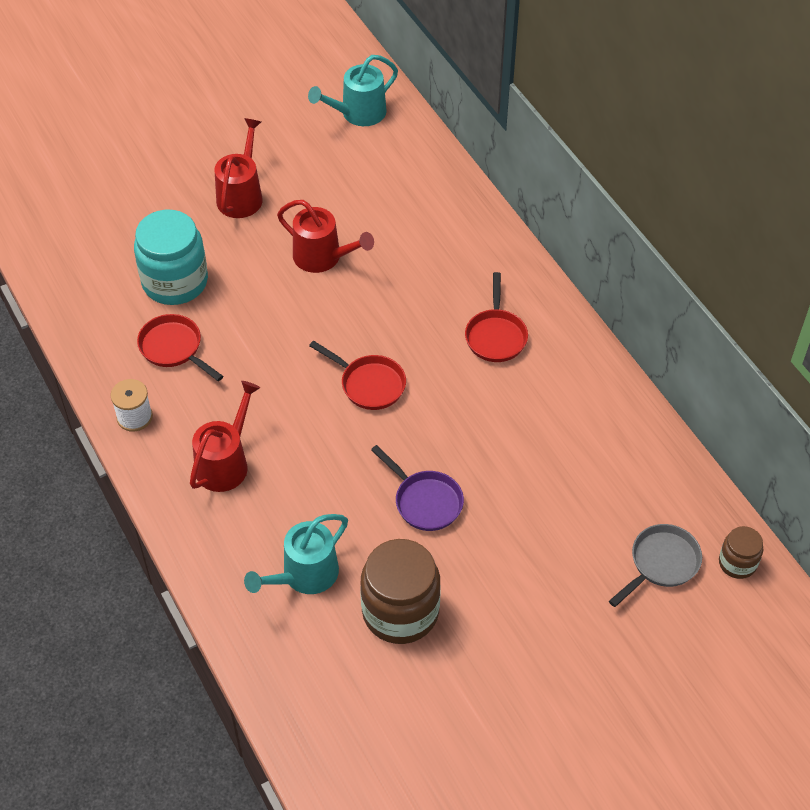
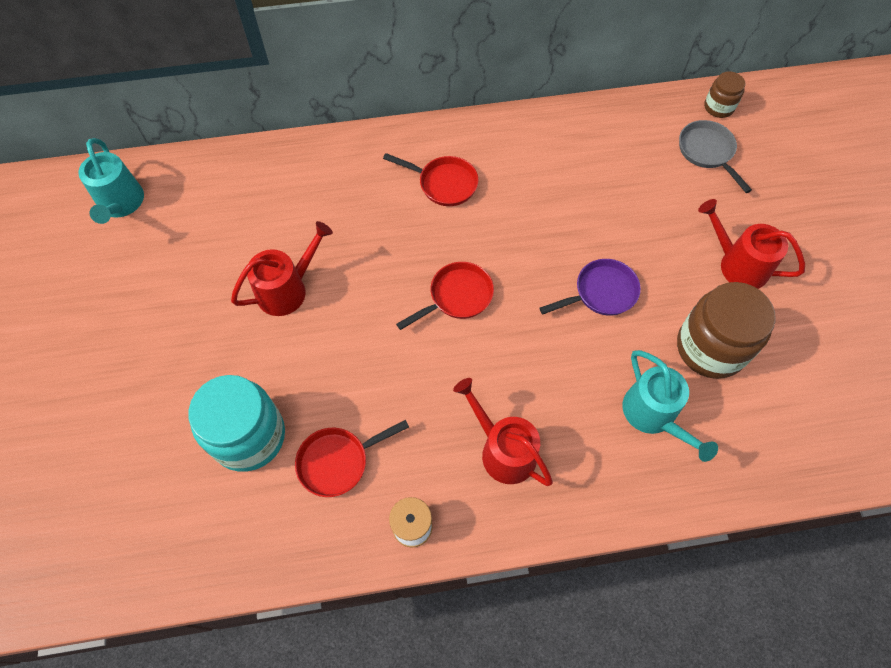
camera: 70 degrees left, 10 degrees up
(241, 195) = (166, 338): red watering can -> red watering can (738, 265)

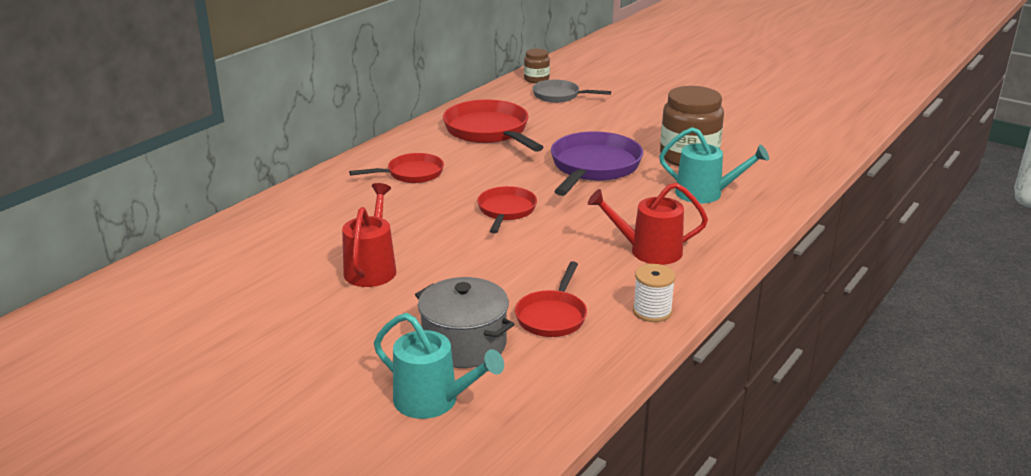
camera: 45 degrees left, 35 degrees down
(121, 204) = (133, 302): turquoise watering can -> turquoise watering can (433, 401)
(249, 436) = (464, 344): turquoise jar -> grey pot
(575, 166) = (489, 131): none -> red pan
(601, 292) = (593, 167): purple pan -> purple pan, size x1.68
(738, 265) = (649, 124): red watering can -> none

